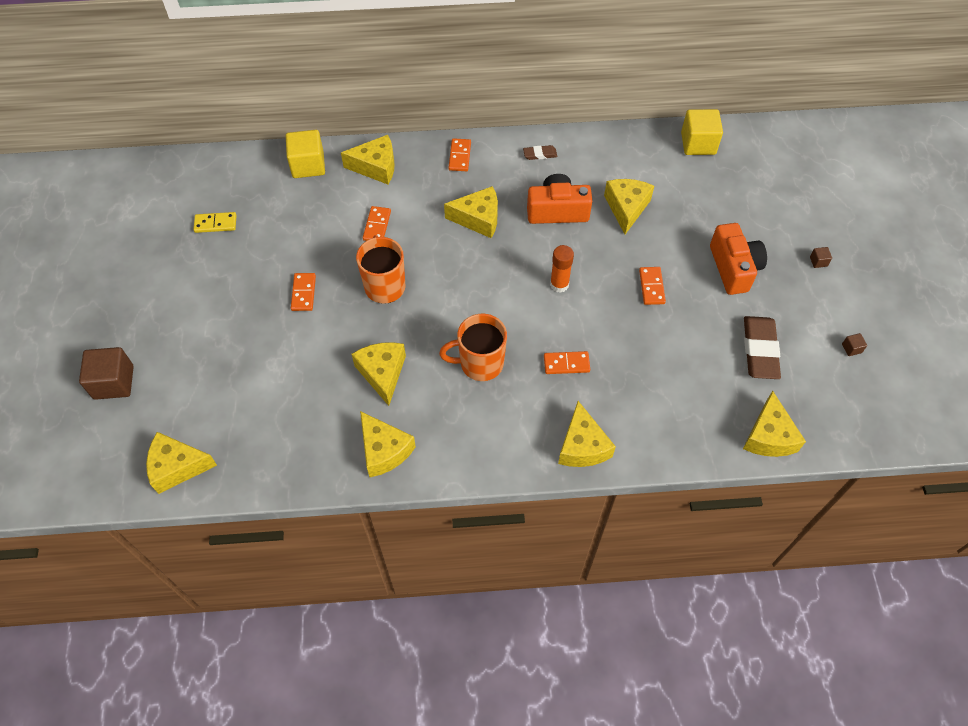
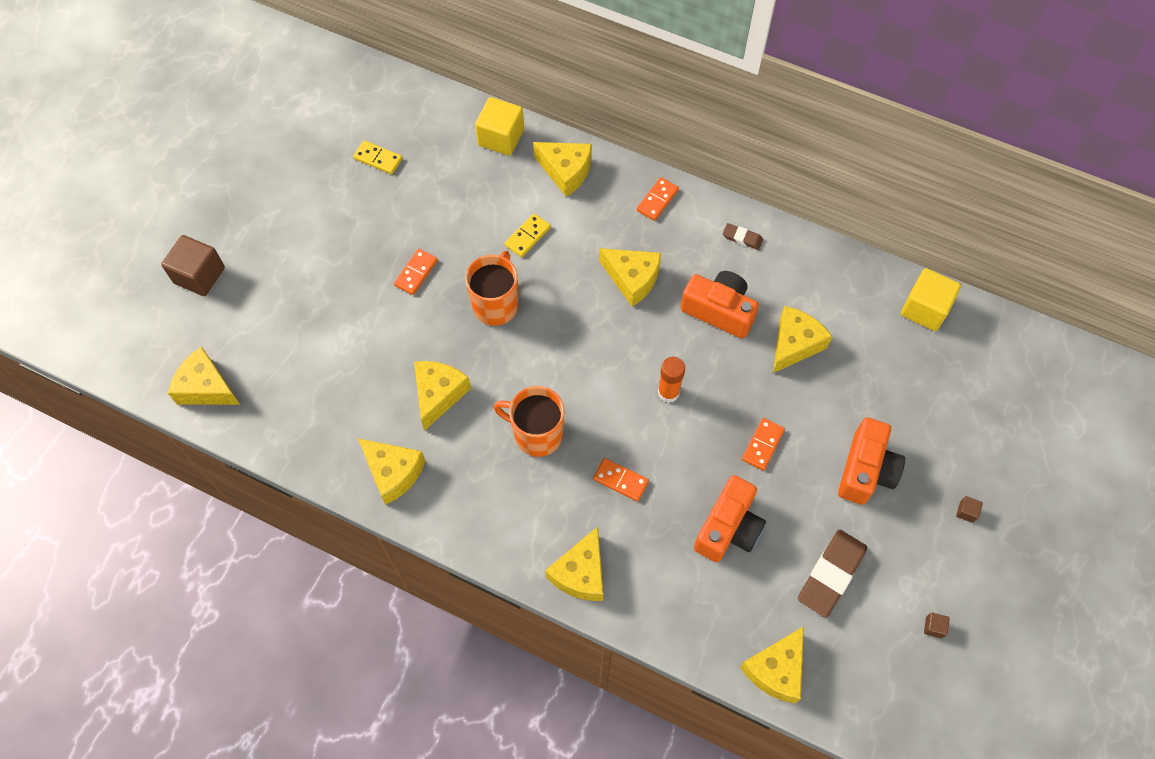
camera: 30 degrees right, 5 degrees up
(377, 226) = (527, 236): orange domino -> yellow domino
(384, 450) = (393, 472): yellow cheese -> yellow cheese turned 45 degrees counterclockwise
(667, 356) = (728, 528): none -> orange camera

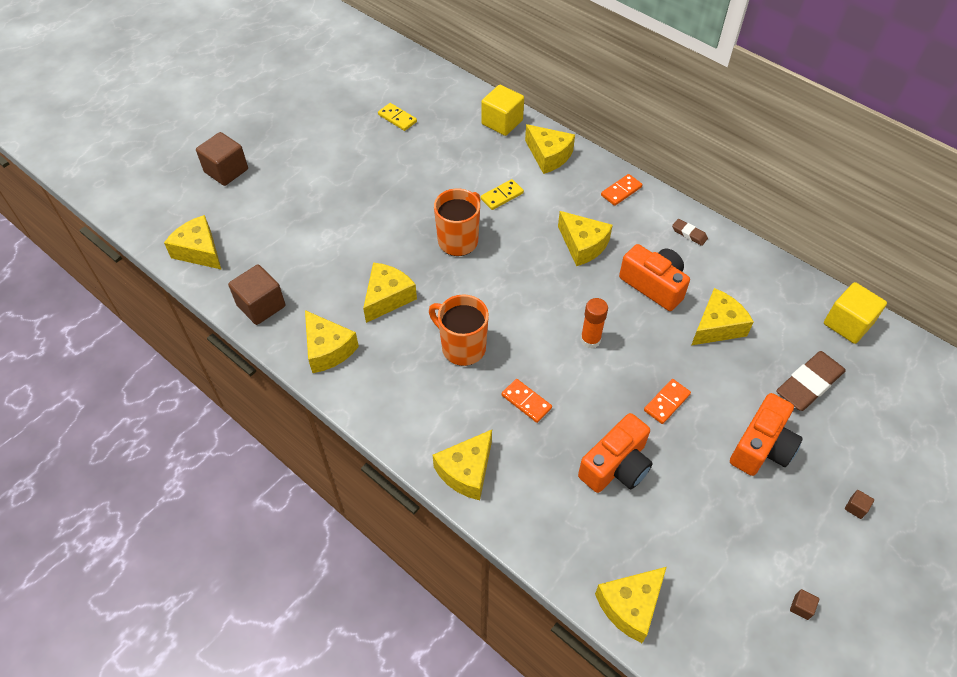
camera: 15 degrees right, 10 degrees down
(301, 438) = (261, 305): none -> brown cube
(416, 273) = (400, 204): orange domino -> none
(831, 574) = (706, 531): brown eraser -> brown eraser (808, 384)

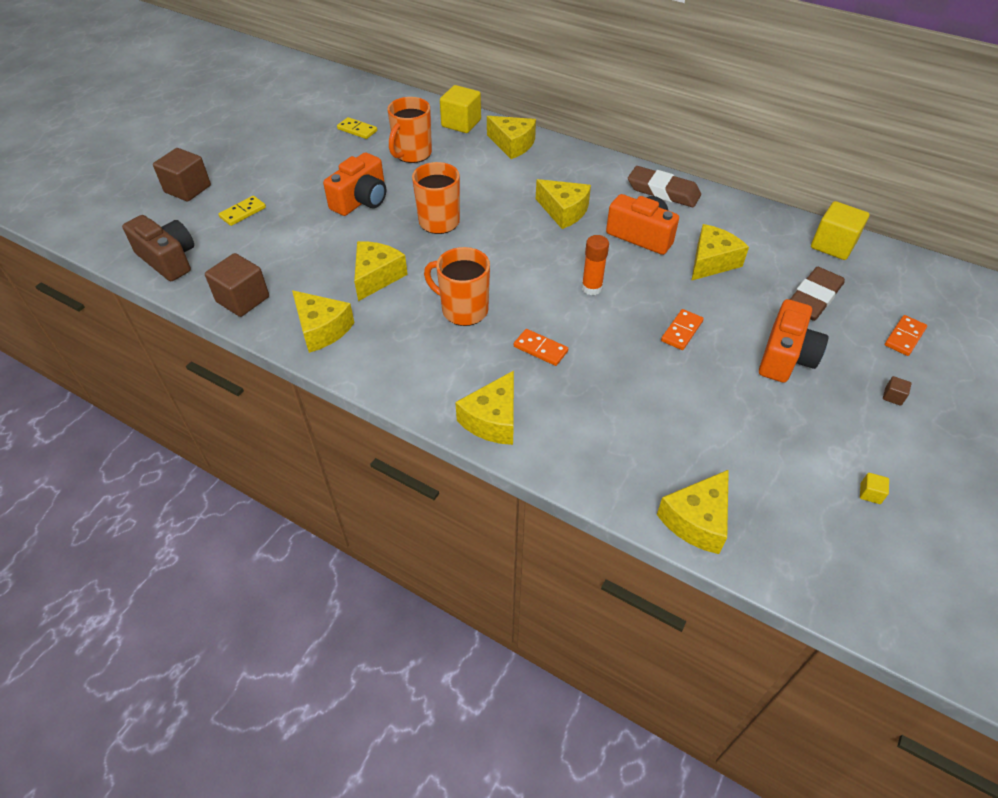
camera: 10 degrees left, 5 degrees down
(199, 251) = (168, 260): yellow cheese -> brown camera
(446, 155) = (412, 154): none -> orange mug
(502, 196) = (474, 180): yellow domino -> yellow domino (243, 212)
(616, 466) = (646, 393): orange camera -> orange camera (361, 200)
(621, 191) = (589, 165): orange domino -> orange domino (904, 337)
(689, 234) = (663, 191): brown eraser -> brown eraser, size x2.04
(801, 607) = (870, 493): brown cube -> yellow cube

